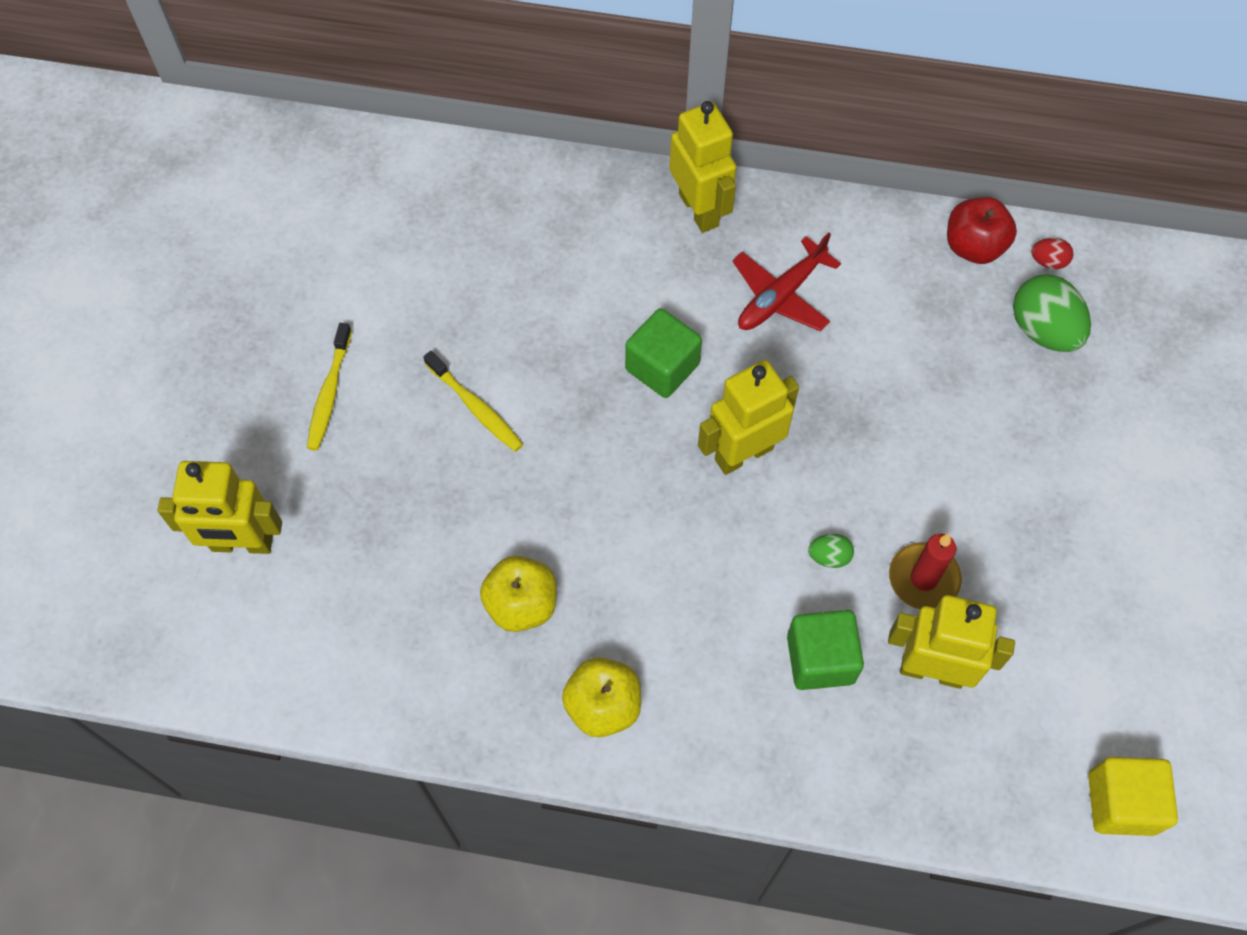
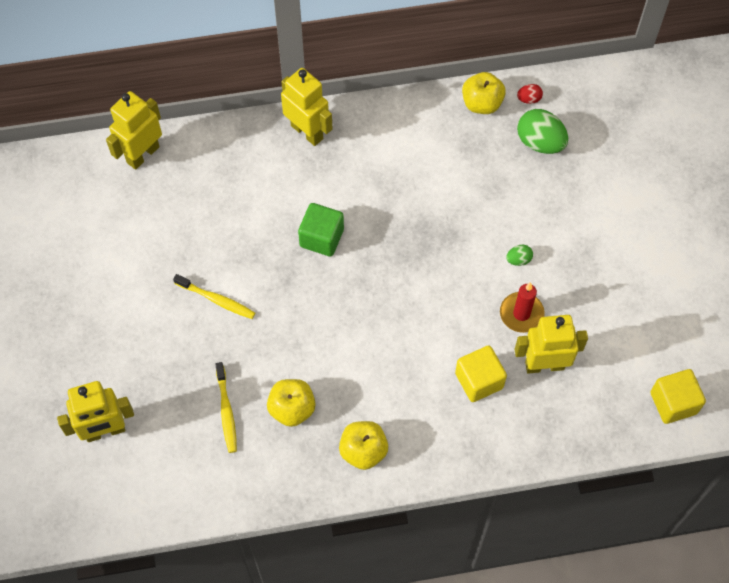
camera: 20 degrees left, 0 degrees up
(329, 393) = (121, 321): yellow toothbrush -> yellow toothbrush (226, 411)
(743, 453) = (390, 275): yellow robot -> yellow robot (142, 154)
(781, 295) = (377, 170): red plane -> none
(820, 659) = (479, 380): green cube -> yellow cube
(829, 557) = (462, 319): green egg -> green egg (518, 260)
(973, 247) = (481, 103): red apple -> yellow apple

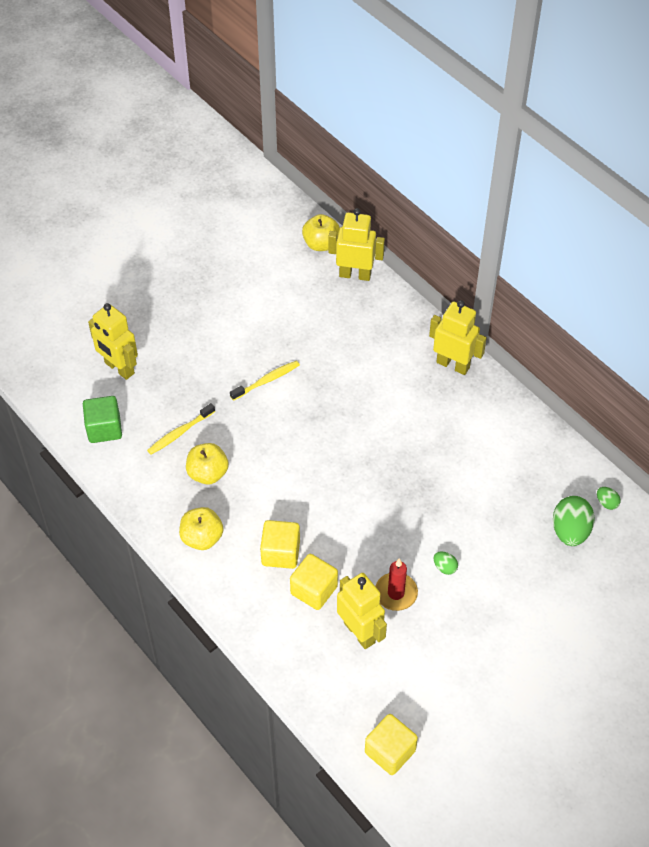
camera: 60 degrees right, 10 degrees down
(216, 300) = (266, 380): yellow toothbrush -> yellow toothbrush turned 120 degrees counterclockwise
(307, 132) = (453, 365): yellow robot -> yellow robot turned 75 degrees counterclockwise
(321, 238) = (366, 420): green cube -> green cube (104, 429)
(422, 389) = (280, 553): none -> yellow cube
(481, 103) = (574, 470): yellow apple -> yellow apple (321, 244)
(529, 99) = (606, 503): red egg -> green egg

